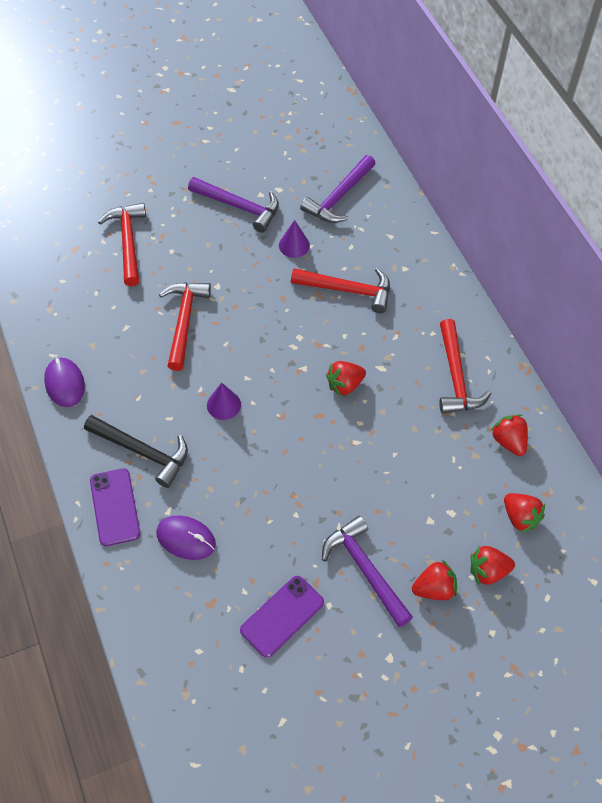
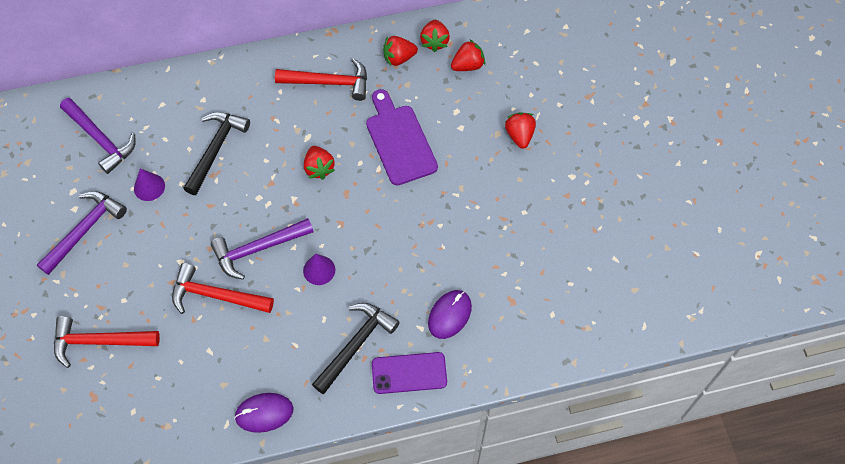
camera: 80 degrees left, 5 degrees up
(282, 616) = (529, 247): purple phone -> none
(348, 290) = (216, 149): red hammer -> black hammer
(365, 569) = (497, 181): purple hammer -> purple hammer (258, 249)
(396, 458) = (399, 141): none -> purple cutting board
(488, 571) = (510, 96): red strawberry -> red strawberry (434, 42)

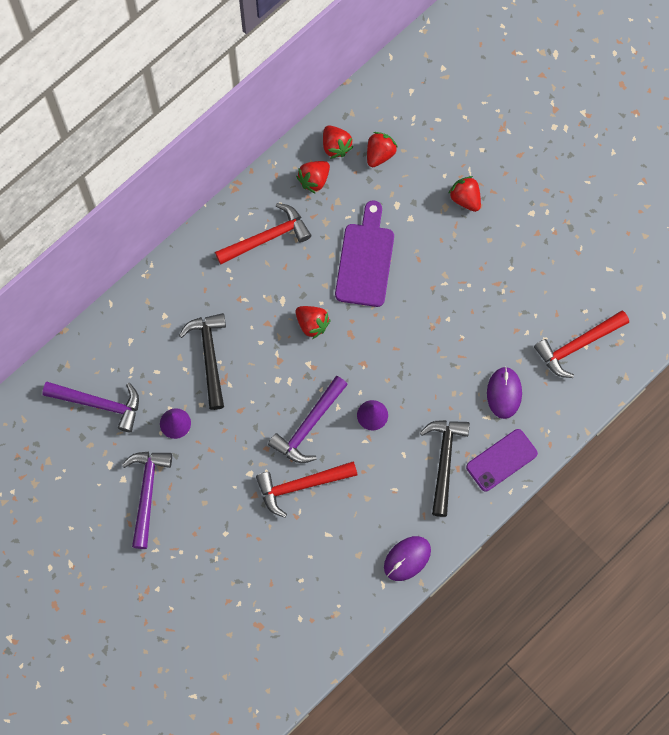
camera: 30 degrees left, 10 degrees up
(99, 342) = (231, 579): red hammer -> red hammer (577, 345)
(399, 141) = (365, 260): purple cutting board -> purple cutting board turned 60 degrees clockwise

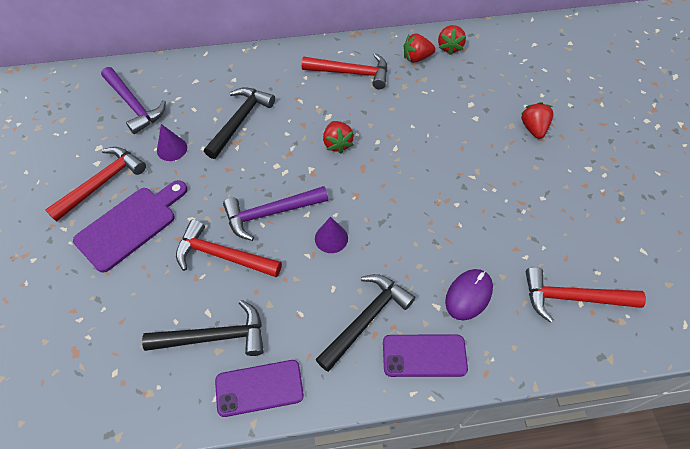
camera: 35 degrees right, 15 degrees down
(147, 493) = (102, 183): purple hammer -> red hammer
(348, 547) = (215, 336): none -> black hammer
(365, 260) = (416, 125): purple cutting board -> purple cutting board (130, 225)
(380, 154) = (481, 67): red strawberry -> none
(407, 558) = (259, 388): purple mouse -> purple phone

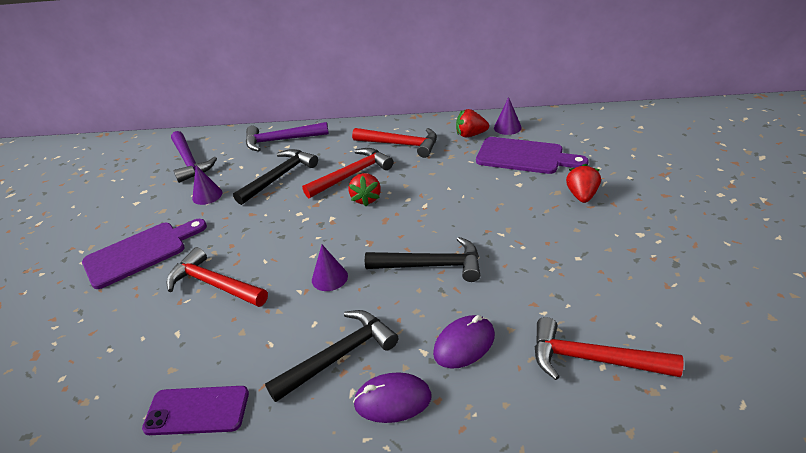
camera: 15 degrees right, 20 degrees down
(102, 183) = (133, 218): red hammer -> red hammer (352, 175)
(215, 336) = (174, 356): black hammer -> black hammer (431, 265)
(270, 213) = (277, 252): purple hammer -> purple hammer (281, 140)
(424, 355) = (392, 400): purple phone -> purple mouse
(449, 47) = (507, 127): red strawberry -> purple cone
(473, 84) = (524, 156): none -> purple cutting board

